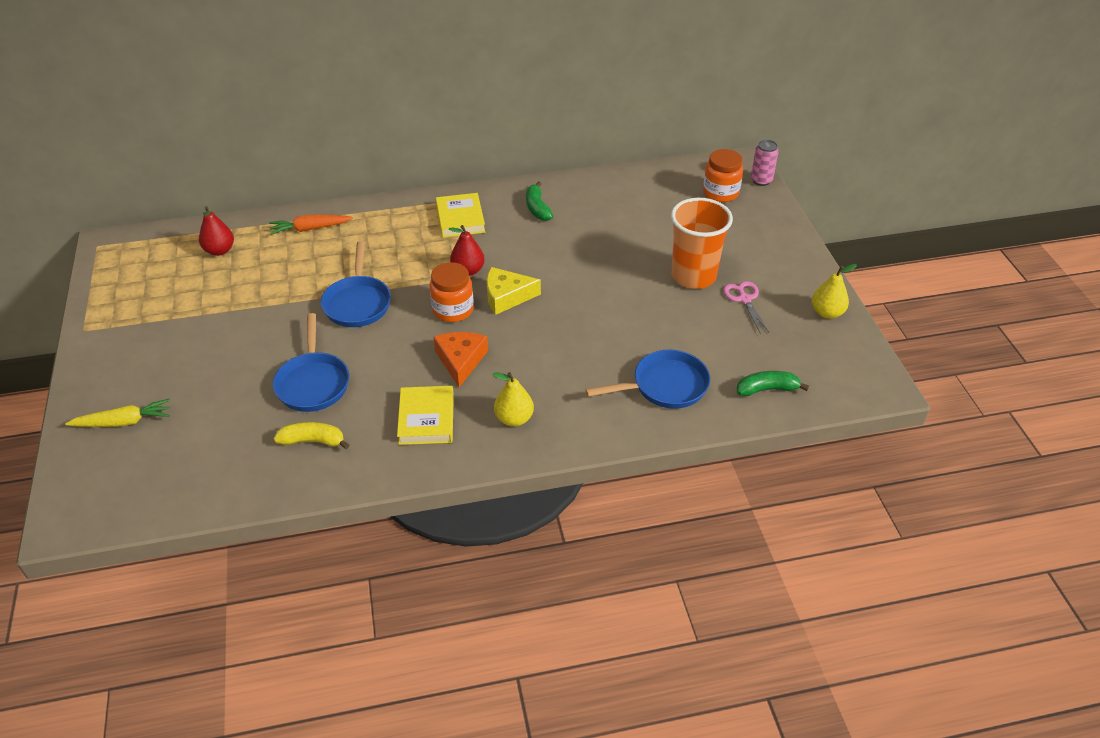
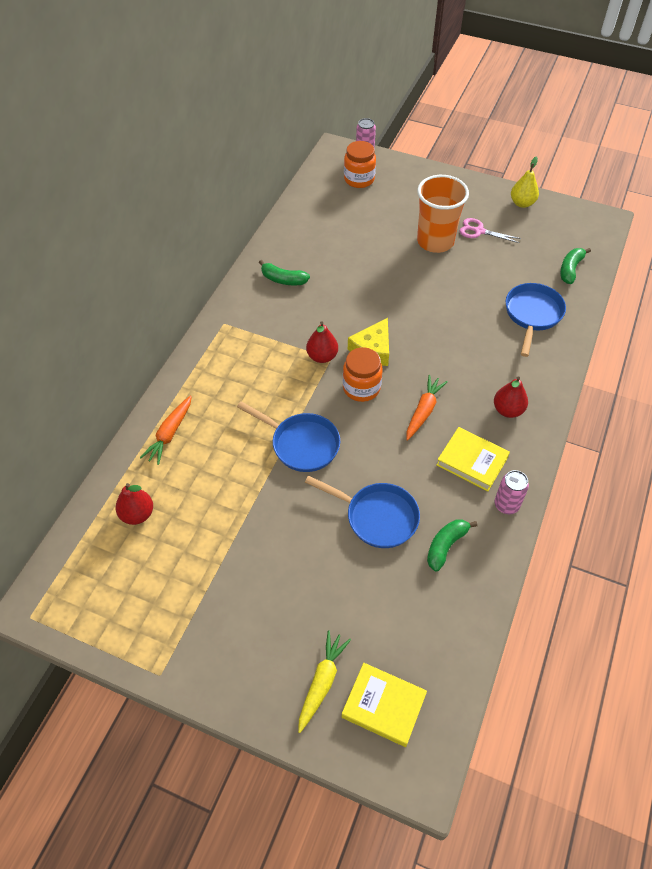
camera: 55 degrees left, 10 degrees up
(313, 441) = (446, 546): yellow banana -> green banana
(392, 465) = (506, 505): none -> pink can
(460, 219) = (252, 330): yellow book -> yellow book (383, 706)
(460, 361) = (423, 411): orange cheese -> orange carrot
(514, 419) = (507, 410): yellow pear -> red pear

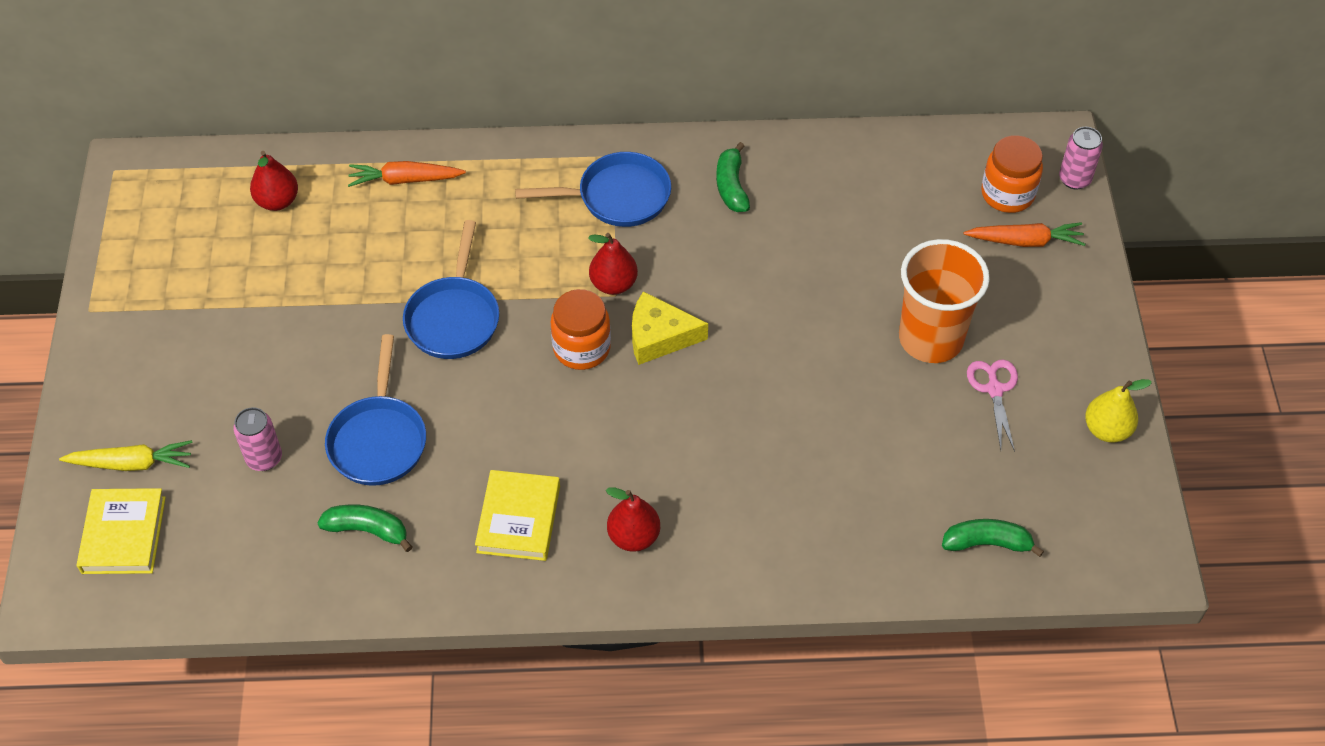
camera: 65 degrees right, 0 degrees up
(423, 411) = (578, 434): orange carrot -> orange carrot (1025, 241)
(506, 505) = (464, 582): pink can -> pink can (264, 458)
(532, 315) = (847, 516): blue pan -> blue pan (617, 197)

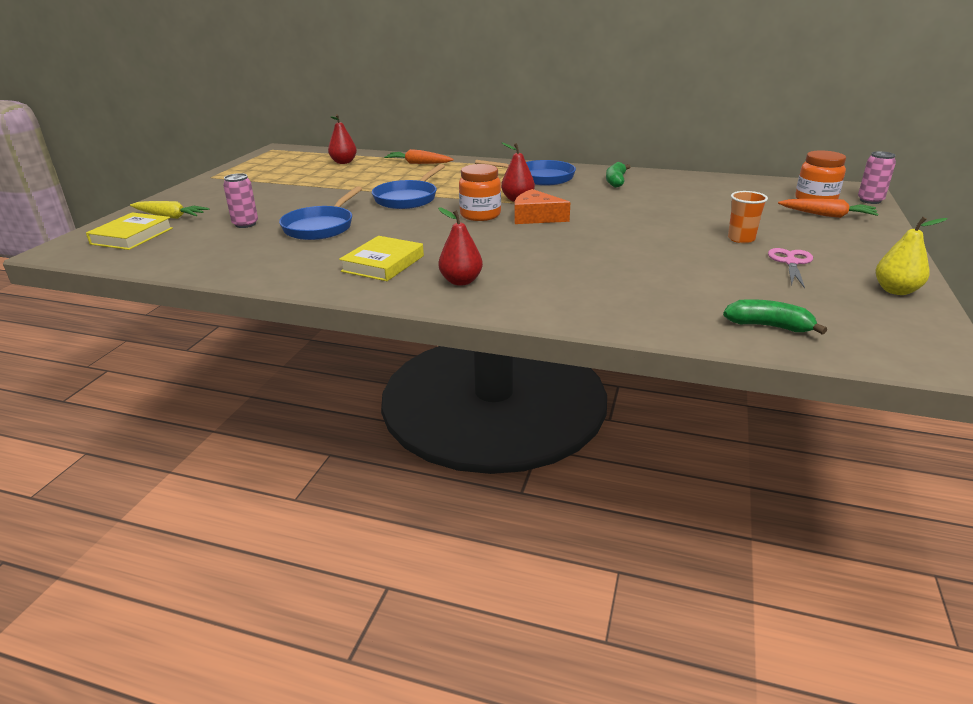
camera: 20 degrees right, 25 degrees down
(368, 530) = (278, 254): green banana -> none
(659, 336) = (536, 217): yellow cheese -> orange cheese
(930, 339) = (741, 239): orange cup -> orange cup, size x0.52

